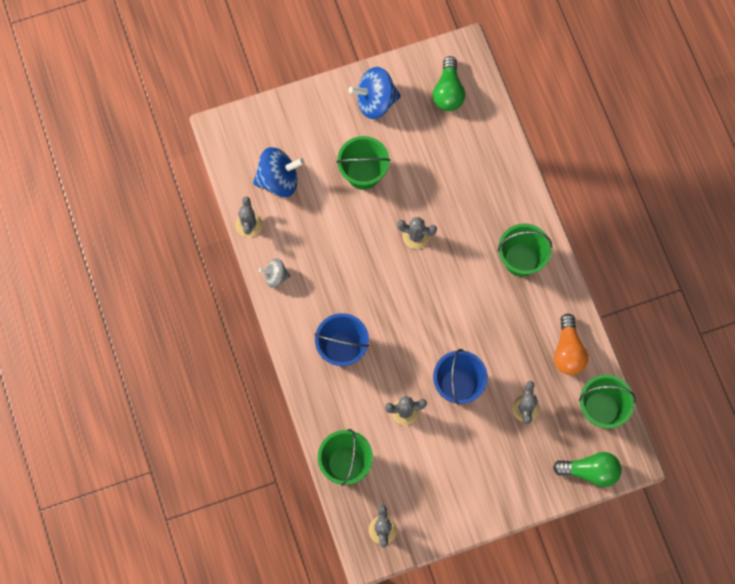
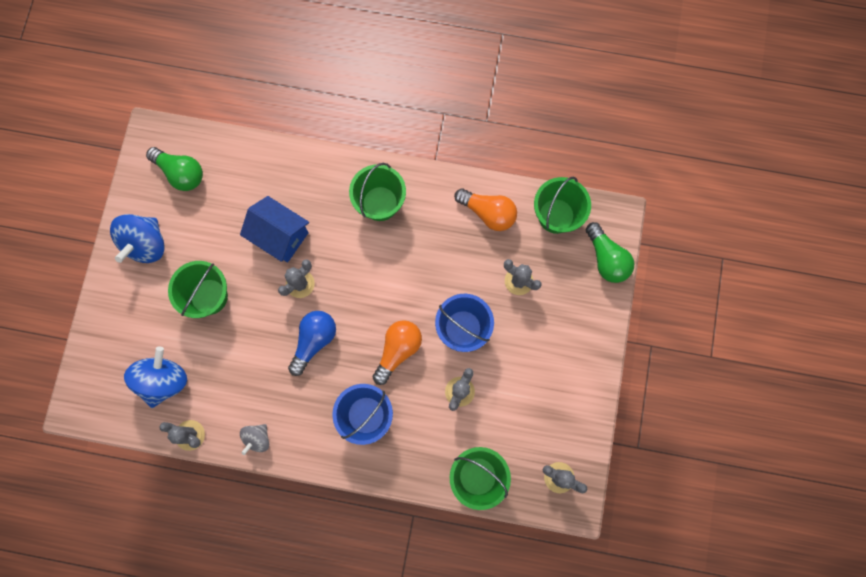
camera: 60 degrees left, 5 degrees up
(376, 274) = (314, 341): none -> blue light bulb
(408, 343) = (398, 350): none -> orange light bulb
(445, 198) = (280, 236): none -> blue house
(590, 471) = (606, 258): green light bulb -> green light bulb turned 120 degrees clockwise

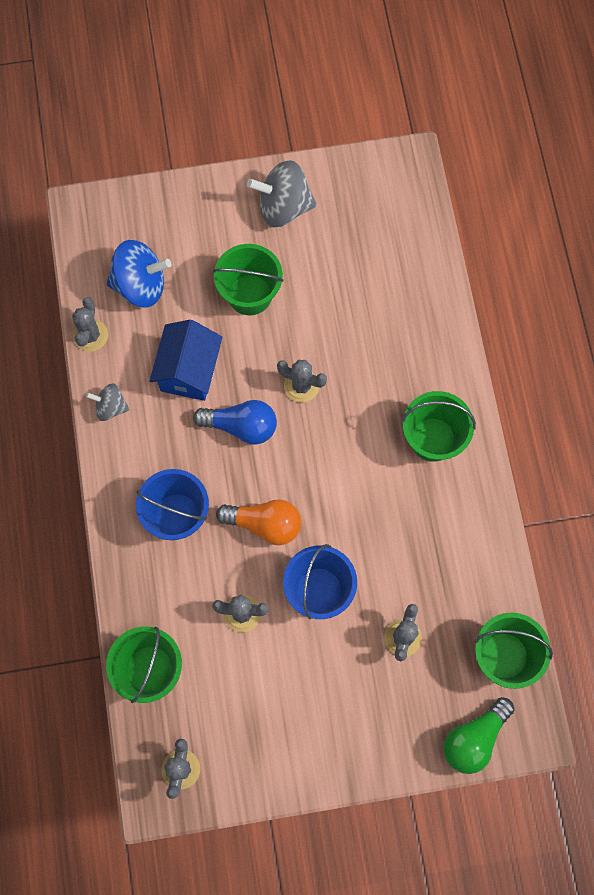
camera: 70 degrees right, 5 degrees down
(146, 244) = (283, 207): blue spinning top -> grey spinning top
(181, 173) = (378, 210): green light bulb -> none
(280, 236) = (348, 343): blue house -> blue house (189, 371)
(488, 213) = (473, 570): orange light bulb -> none

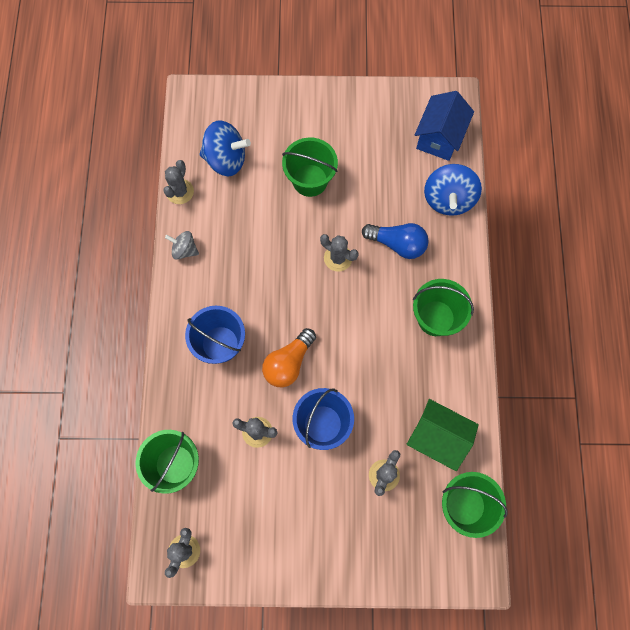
camera: 10 degrees right, 0 degrees up
(189, 371) = (251, 232): blue house -> blue house (439, 137)
(241, 426) = (284, 282): blue light bulb -> blue light bulb (397, 244)
(264, 524) = (288, 363): orange light bulb -> orange light bulb turned 105 degrees clockwise
(283, 207) = (348, 117): grey spinning top -> none
(423, 291) = (448, 199): none -> blue spinning top
(458, 583) = (437, 438): none -> green house
(474, 738) = (429, 570): green light bulb -> none

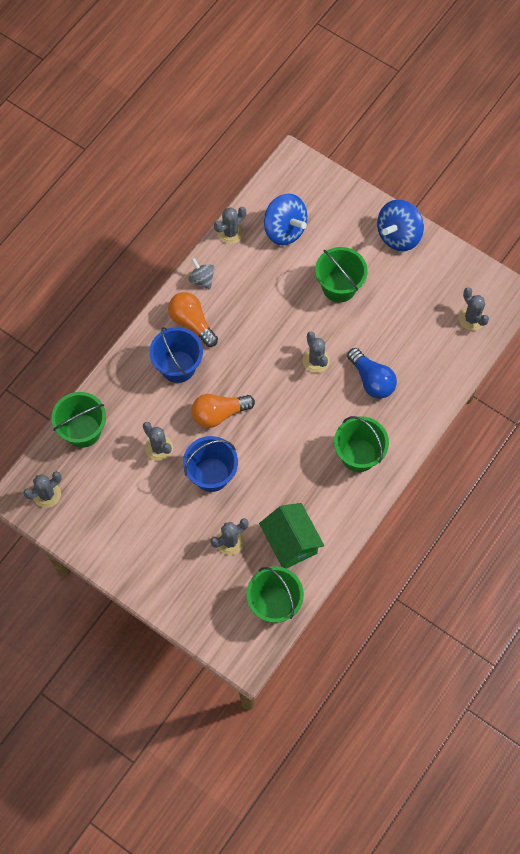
camera: 35 degrees right, 5 degrees down
(204, 295) = (192, 323): none -> orange light bulb
(439, 137) = (471, 318): blue house -> grey cactus
(448, 199) = (440, 372): blue spinning top -> blue spinning top (398, 235)

